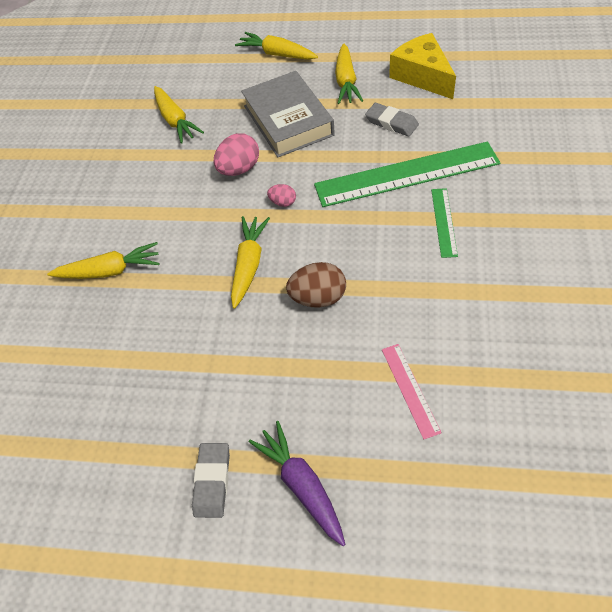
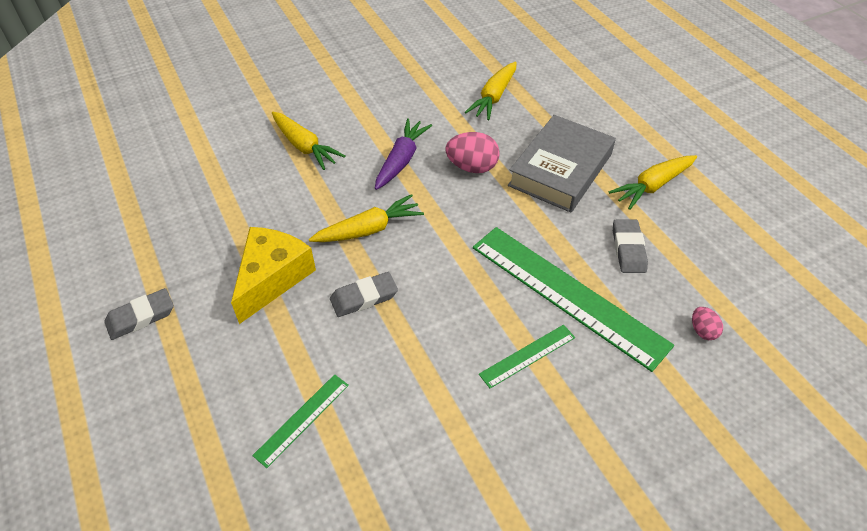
camera: 50 degrees right, 5 degrees down
(277, 54) = (640, 118): yellow carrot -> none
(283, 202) = (456, 217): pink egg -> pink egg (702, 331)
(301, 485) = (163, 381): purple carrot -> purple carrot (401, 160)
(318, 298) = (364, 297): brown egg -> grey eraser
(410, 389) = (302, 419): pink ruler -> green ruler
(422, 76) = (721, 243): yellow cheese -> yellow cheese (272, 278)

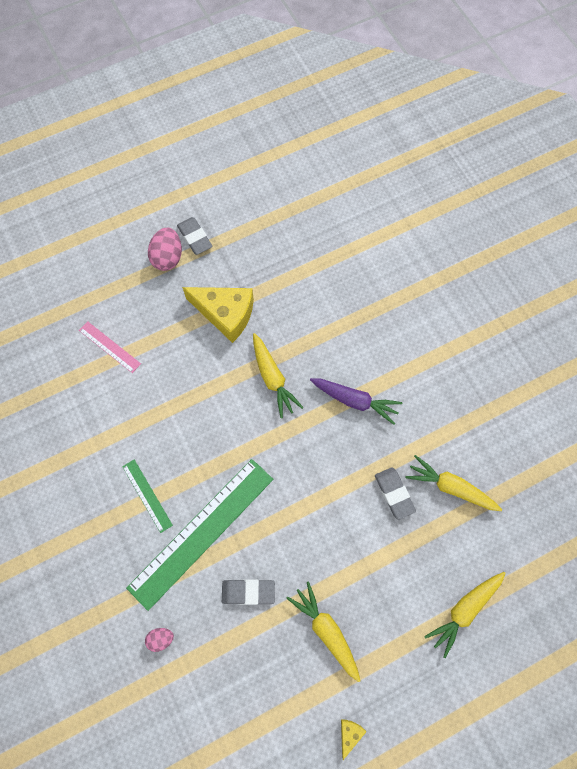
camera: 90 degrees right, 20 degrees up
(302, 419) = (109, 347): green ruler -> pink ruler
(304, 147) = (369, 320): yellow carrot -> yellow carrot (464, 610)
(364, 297) = (205, 378): grey eraser -> grey eraser (394, 493)
(472, 167) = (347, 462): pink egg -> pink egg (167, 257)
(560, 170) = (346, 543): grey book -> none
(744, 171) = (349, 734): none -> yellow cheese

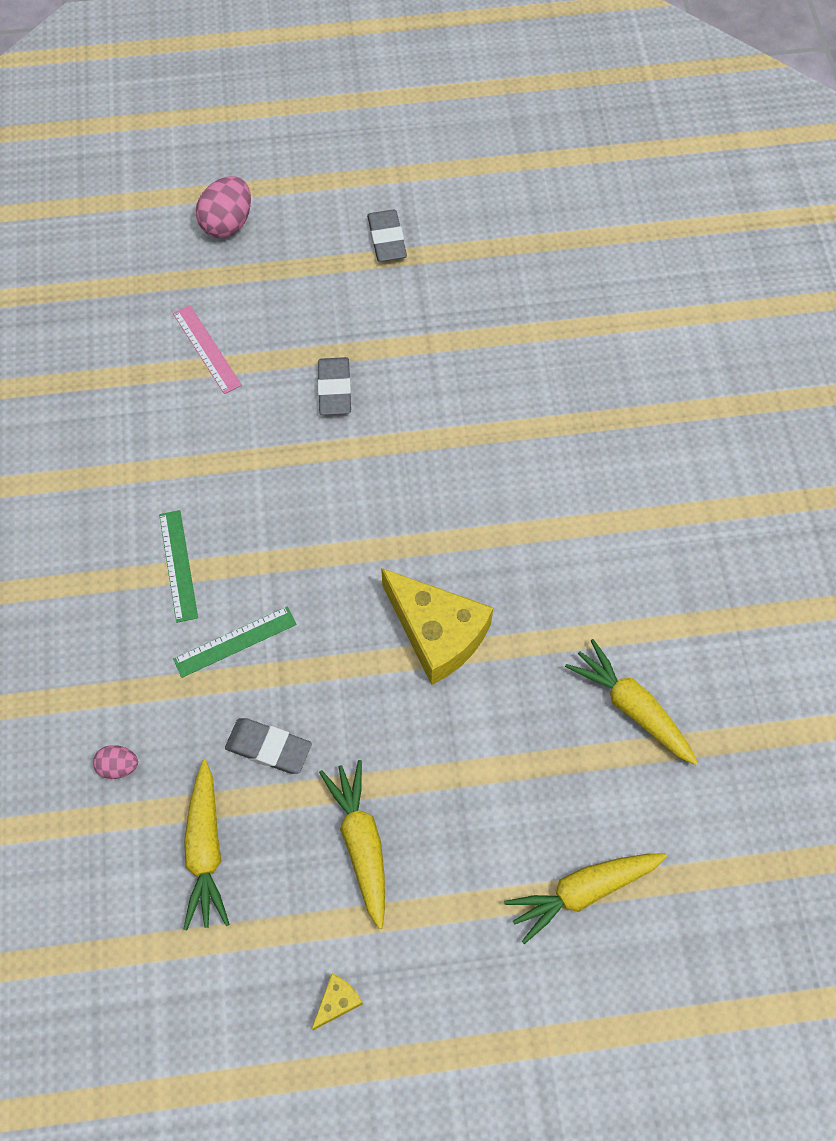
camera: 20 degrees right, 5 degrees down
(167, 257) = (337, 254): pink egg -> pink egg (228, 223)
(201, 532) = (235, 641): green ruler -> green ruler, size x0.46
(225, 314) = (389, 356): yellow cheese -> yellow cheese (437, 633)
(272, 378) = (423, 465): yellow carrot -> yellow carrot (206, 850)
(355, 401) = (533, 536): purple carrot -> none
(394, 493) = (541, 686): grey eraser -> grey eraser (335, 389)

